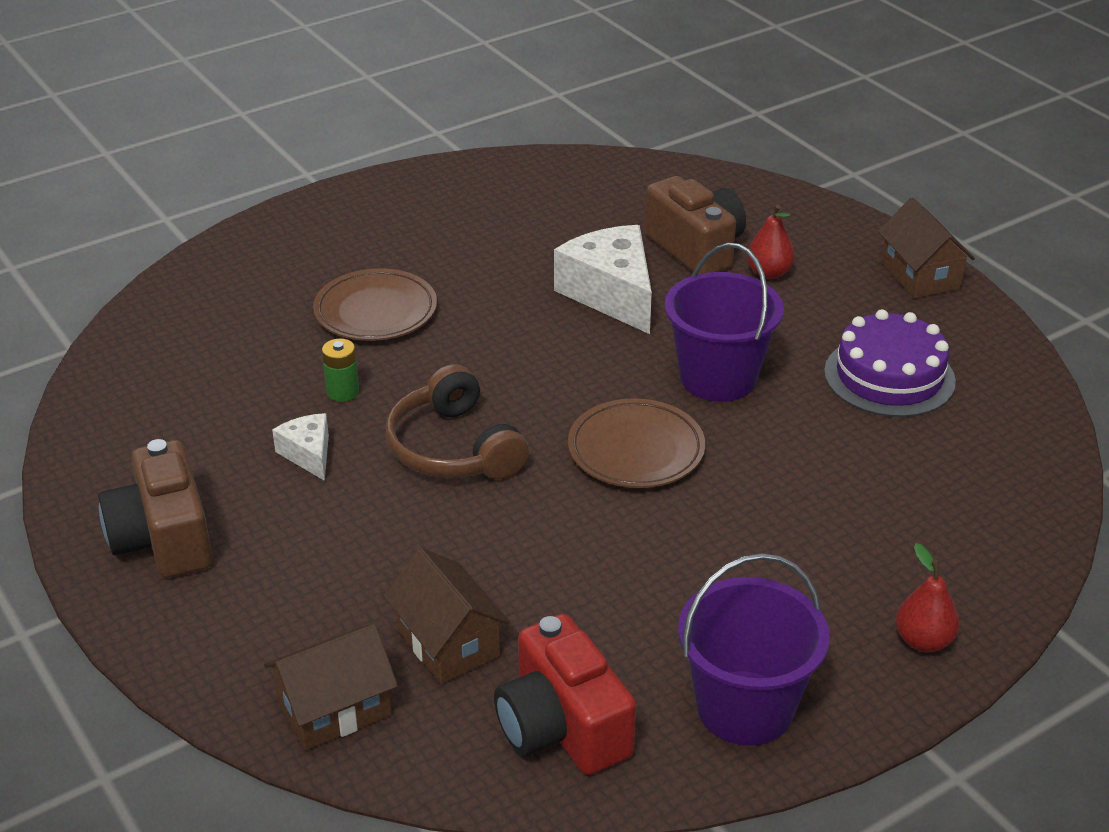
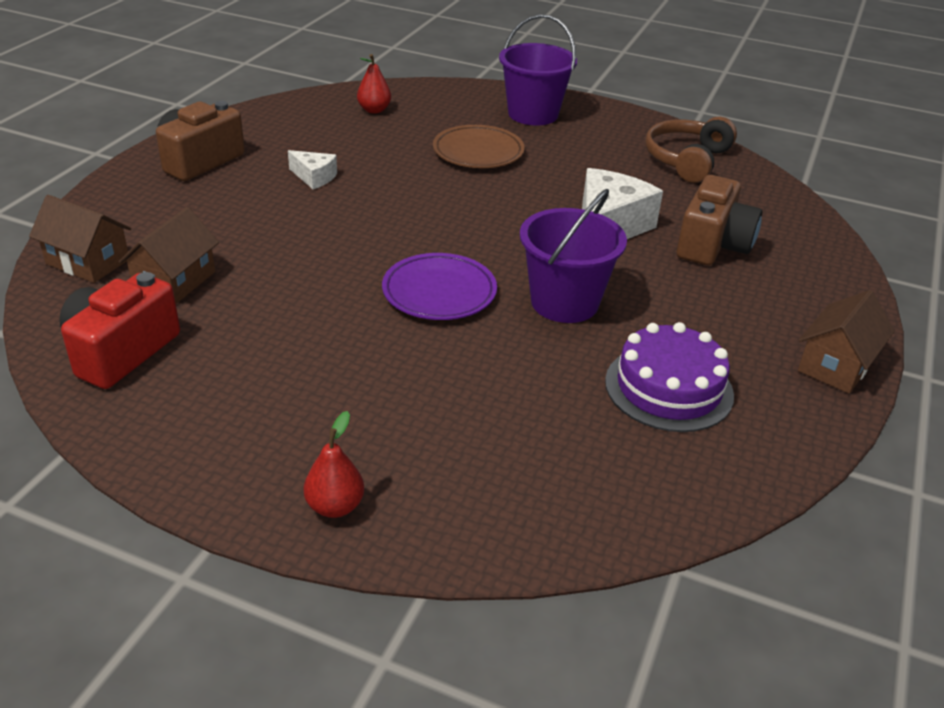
camera: 55 degrees right, 0 degrees up
(308, 454) = (314, 177): white cheese -> white cheese turned 90 degrees clockwise
(342, 392) = (385, 168): green battery -> none
(454, 448) = (369, 222): brown headphones -> brown headphones (687, 160)
(636, 450) = (439, 292): brown plate -> purple plate
(745, 708) = (190, 429): purple bucket -> purple bucket (533, 114)
(769, 273) = (728, 286): red pear -> red pear (374, 110)

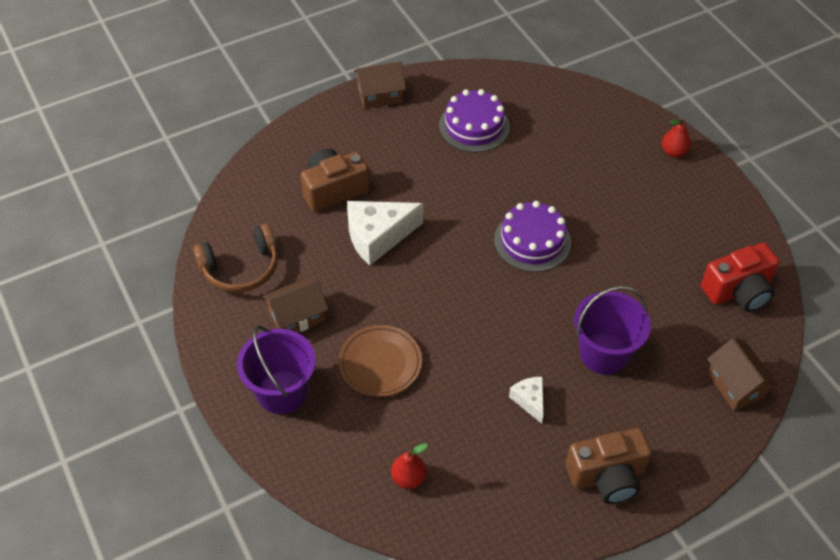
camera: 140 degrees left, 15 degrees up
(175, 281) = (685, 334): brown house -> brown house (297, 316)
(439, 292) = (532, 241): purple plate -> purple cake
(564, 302) = (469, 197): purple bucket -> purple bucket (604, 353)

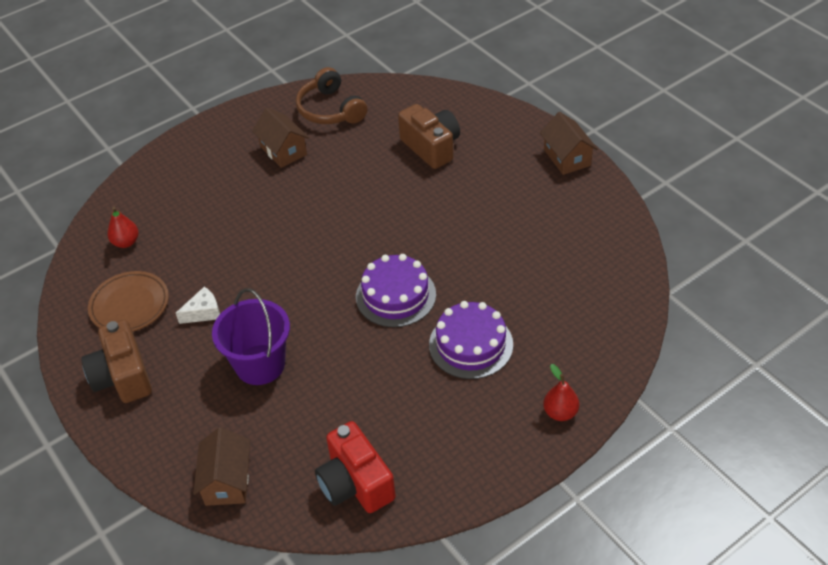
camera: 85 degrees right, 5 degrees down
(282, 392) = (207, 156): purple bucket -> none
(378, 237) = (380, 185): white cheese -> none
(380, 363) = (239, 208): brown plate -> brown plate (130, 305)
(474, 126) = (546, 232): purple cake -> purple cake (471, 344)
(735, 385) = (227, 481): brown house -> brown house turned 60 degrees counterclockwise

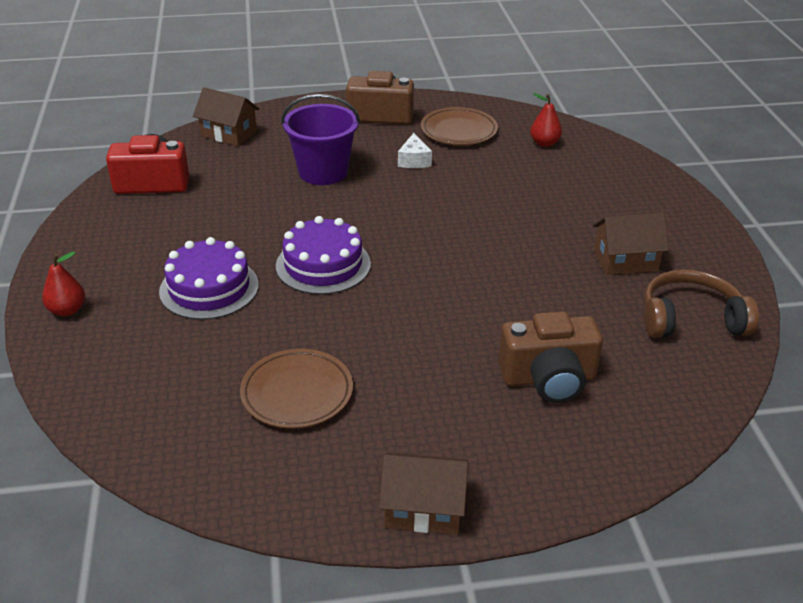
camera: 115 degrees right, 10 degrees down
(532, 242) = (297, 393): none -> brown plate

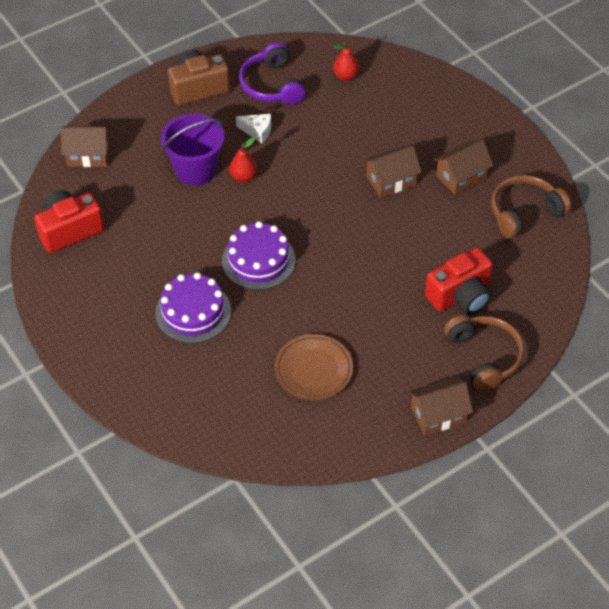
camera: 25 degrees left, 15 degrees up
(67, 310) = (108, 370): red pear -> red pear (243, 177)
(414, 160) = (257, 131): white cheese -> white cheese turned 45 degrees counterclockwise
(458, 131) = (272, 85): brown plate -> purple headphones
(534, 240) = (391, 180): none -> brown house
(537, 461) = (484, 357): none -> brown headphones
(548, 379) = (461, 295): brown camera -> red camera

